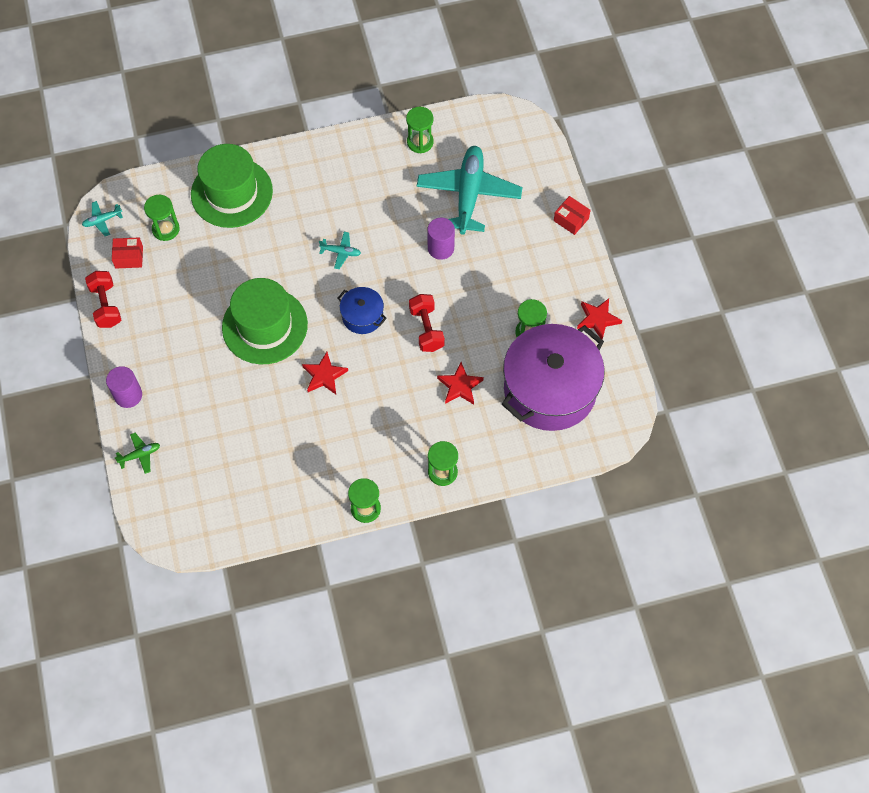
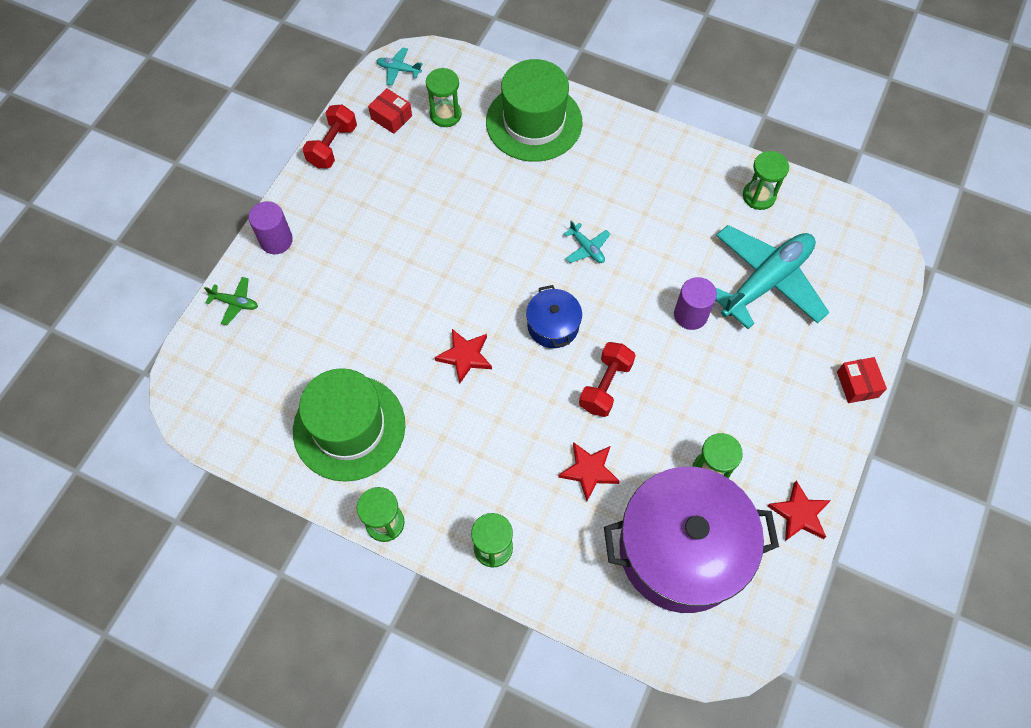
camera: 40 degrees right, 0 degrees up
(265, 326) = (453, 266): green hat -> green hat (349, 427)

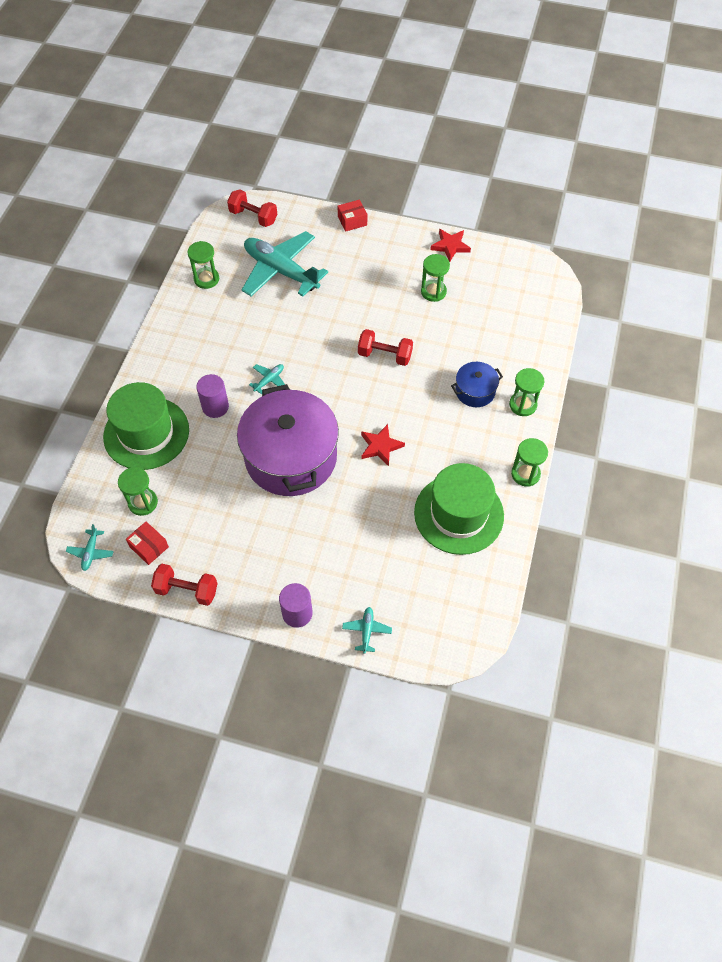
camera: 100 degrees left, 5 degrees down
(235, 303) = (367, 631): green plane -> turquoise plane
(391, 117) = (149, 547): red box -> red box turned 75 degrees counterclockwise
(553, 325) = (342, 393): blue pot -> blue pot (475, 391)
(589, 471) = (452, 357): red star -> none
(681, 550) = (492, 302): purple pot -> purple pot (291, 457)
(690, 315) = (316, 311): purple cylinder -> purple cylinder (215, 407)
(869, 259) = (253, 217): none -> red dumbbell

